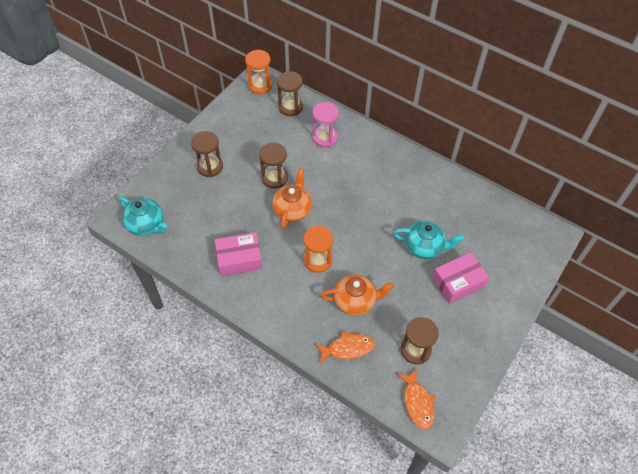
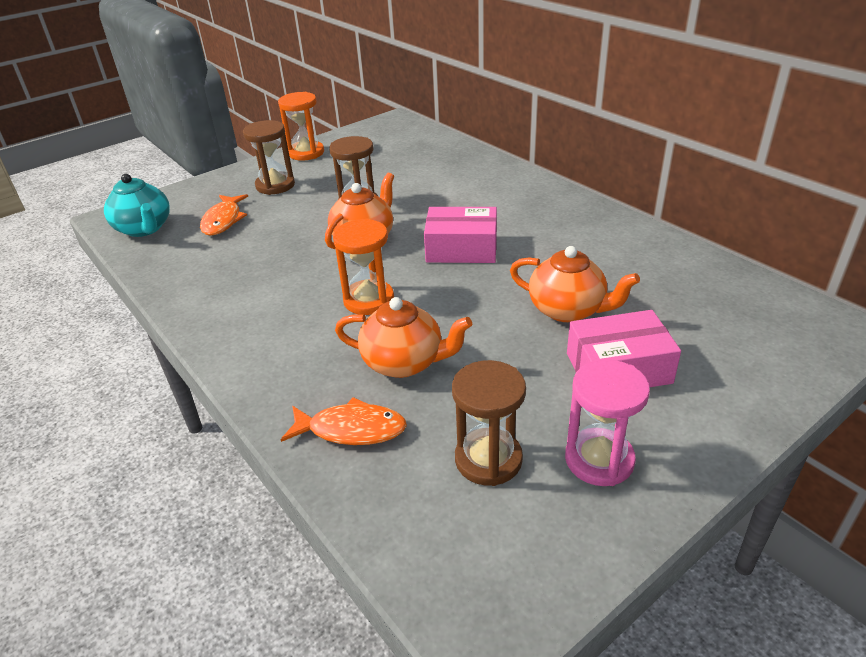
camera: 20 degrees right, 20 degrees down
(239, 259) = (245, 281): pink box -> pink box (461, 248)
(260, 85) = (394, 125): orange hourglass -> orange hourglass (306, 153)
(290, 107) = (424, 145): brown hourglass -> none
(325, 137) = (457, 175): pink hourglass -> pink hourglass (599, 460)
(417, 403) = (451, 559): orange fish -> orange fish (223, 220)
(424, 247) = (568, 310): turquoise teapot -> orange teapot

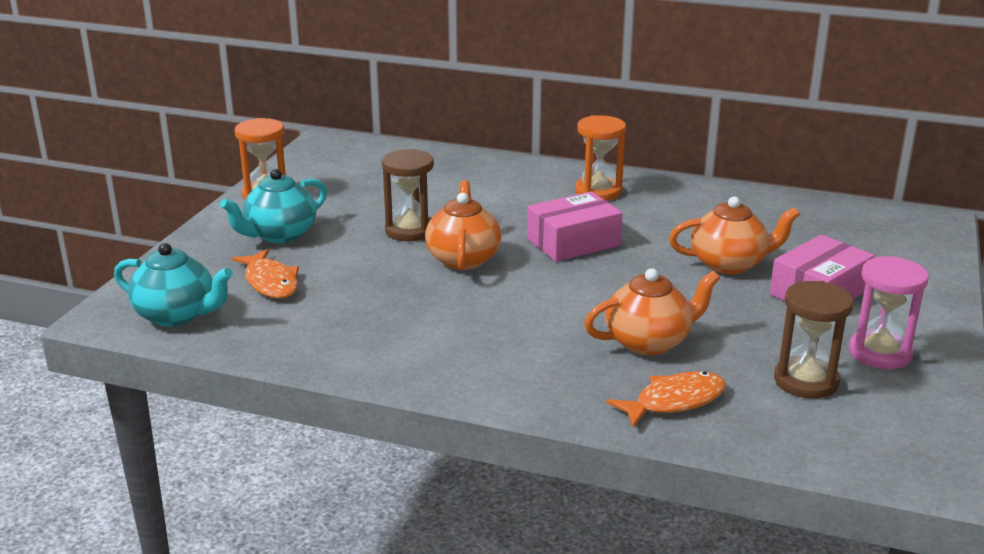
camera: 35 degrees left, 10 degrees down
(275, 185) = (280, 235): brown hourglass -> turquoise teapot
(369, 300) = (546, 306): orange hourglass -> orange hourglass (598, 191)

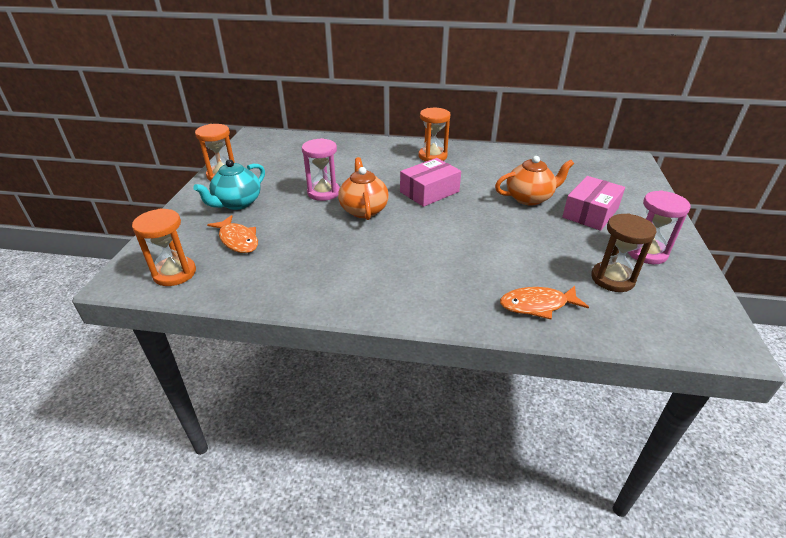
camera: 10 degrees left, 10 degrees up
(177, 315) = (174, 273): turquoise teapot -> orange hourglass
(410, 230) = (323, 192): brown hourglass -> pink hourglass
(649, 342) = (503, 260): orange teapot -> none
(674, 401) = (537, 305): orange fish -> orange fish turned 150 degrees counterclockwise

